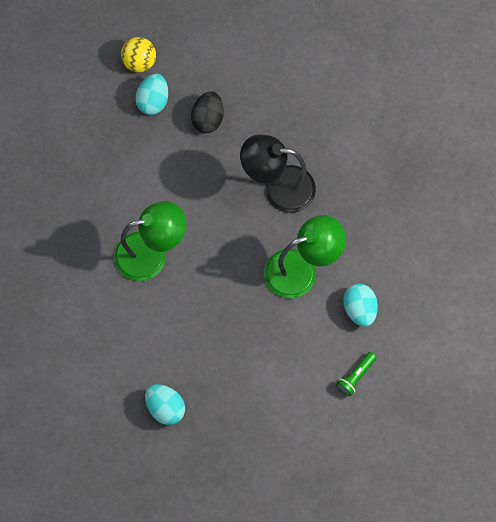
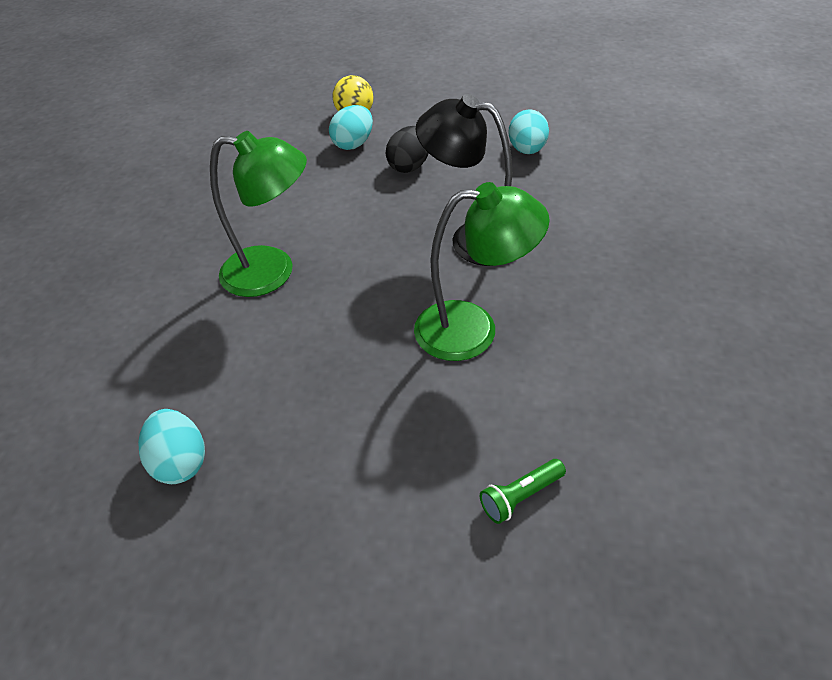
camera: 20 degrees right, 25 degrees down
(359, 309) = (552, 398): turquoise egg -> turquoise egg (527, 150)

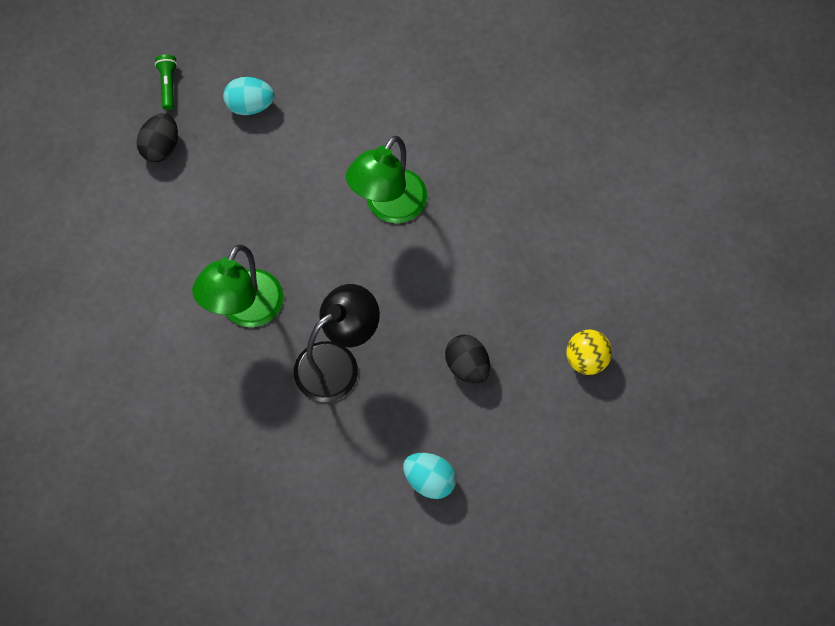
camera: 115 degrees right, 20 degrees up
(297, 540) = (161, 147): none -> black egg
(353, 144) = (534, 336): turquoise egg -> none
(520, 496) = (111, 266): green flashlight -> green flashlight (168, 85)

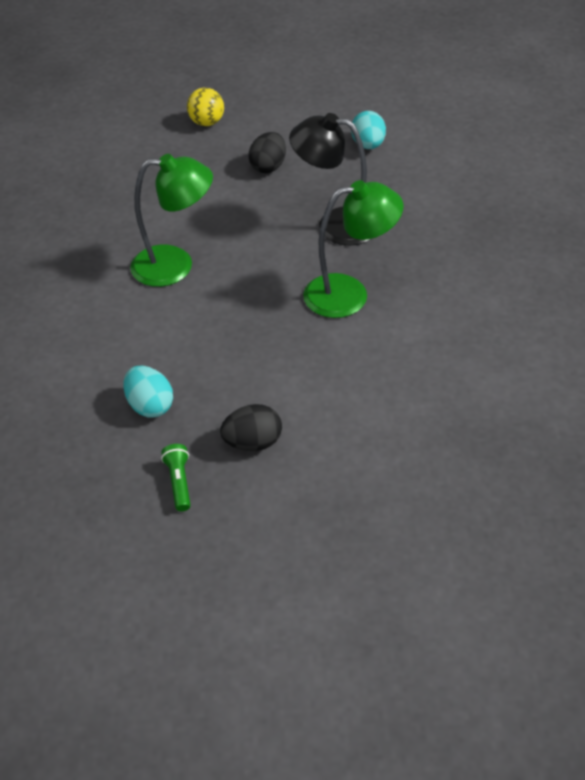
camera: 125 degrees left, 20 degrees down
(168, 85) = (179, 482): green flashlight -> green flashlight turned 120 degrees clockwise

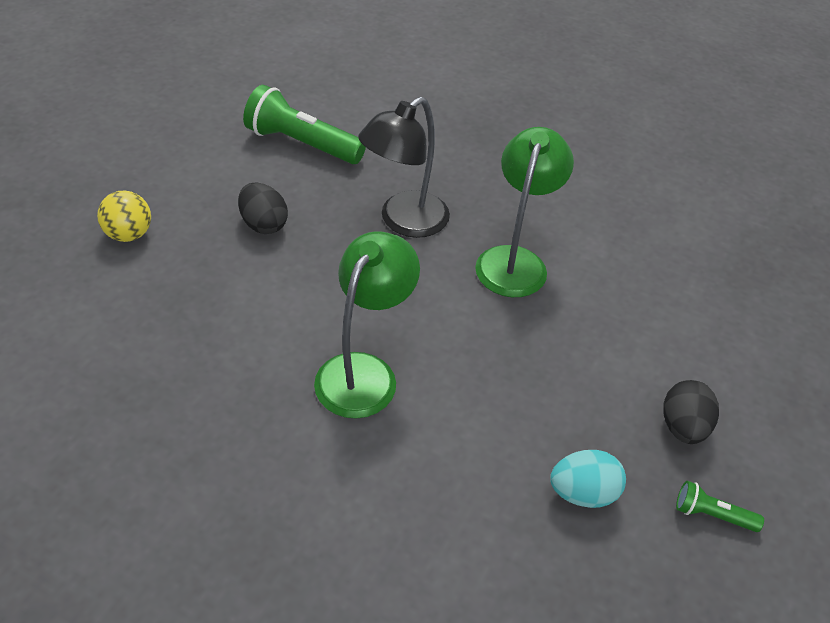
camera: 65 degrees left, 0 degrees up
(368, 145) = (302, 144): turquoise egg -> green flashlight

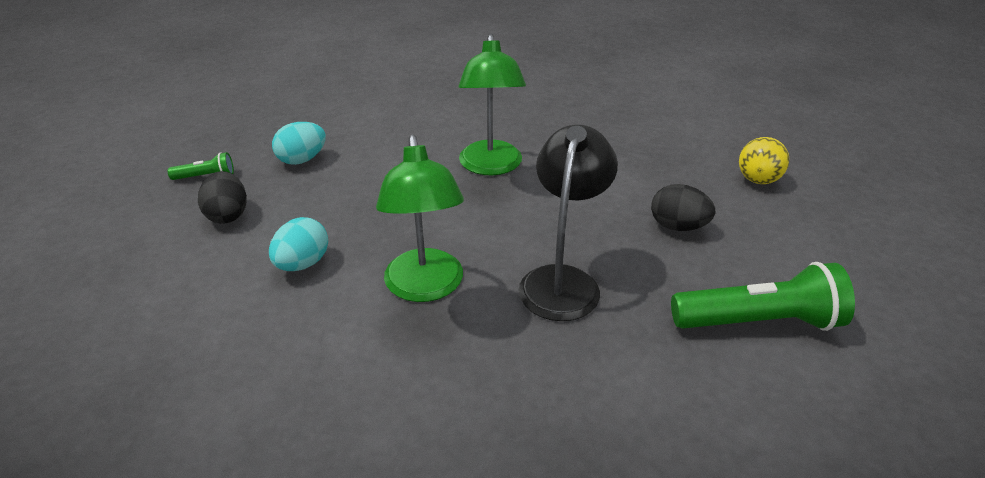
camera: 155 degrees right, 10 degrees down
(612, 327) = (302, 264): none -> turquoise egg

